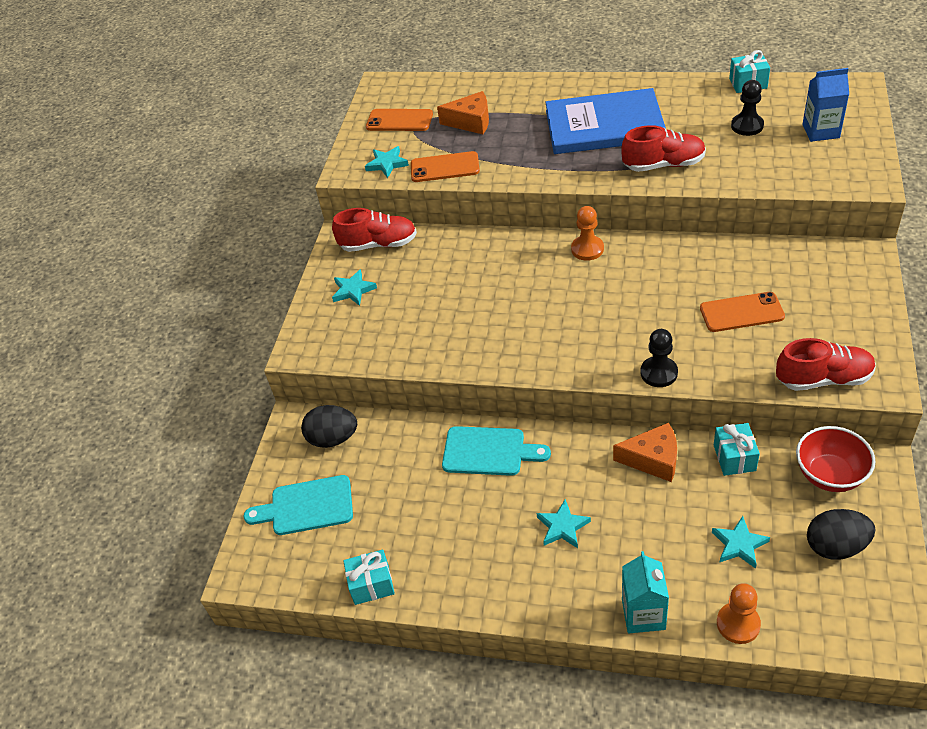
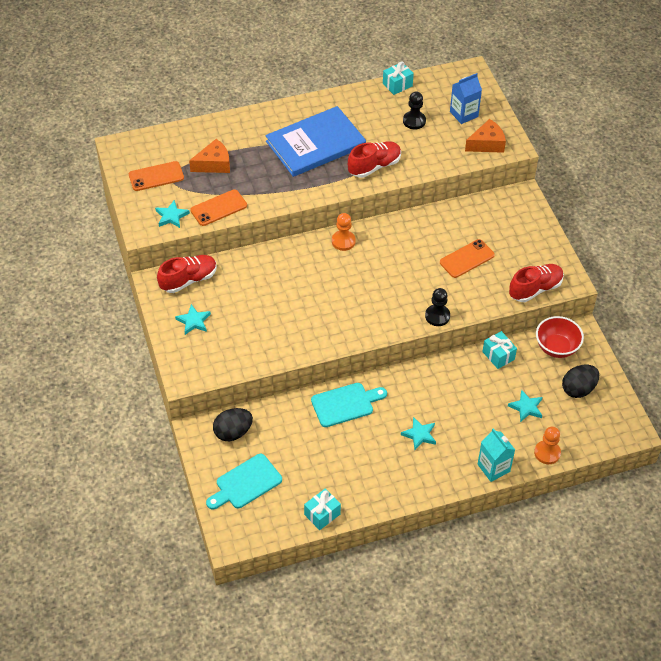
camera: 35 degrees left, 5 degrees up
(653, 459) = (451, 373): orange cheese -> orange cheese (487, 144)

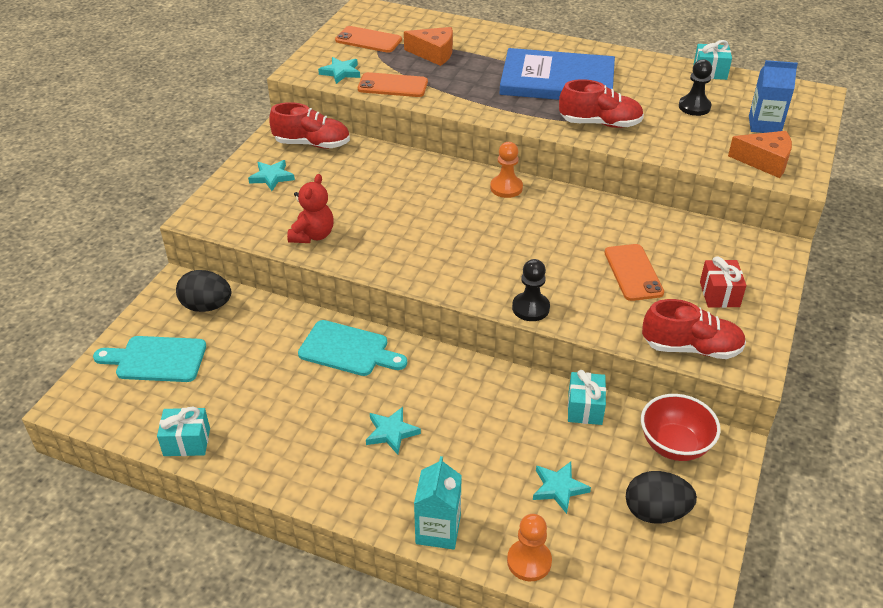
camera: 40 degrees right, 10 degrees down
(269, 346) = (313, 235): none -> red teddy bear
(467, 259) = (633, 272): orange phone -> orange phone turned 75 degrees clockwise
(520, 246) = (719, 294): none -> red gift

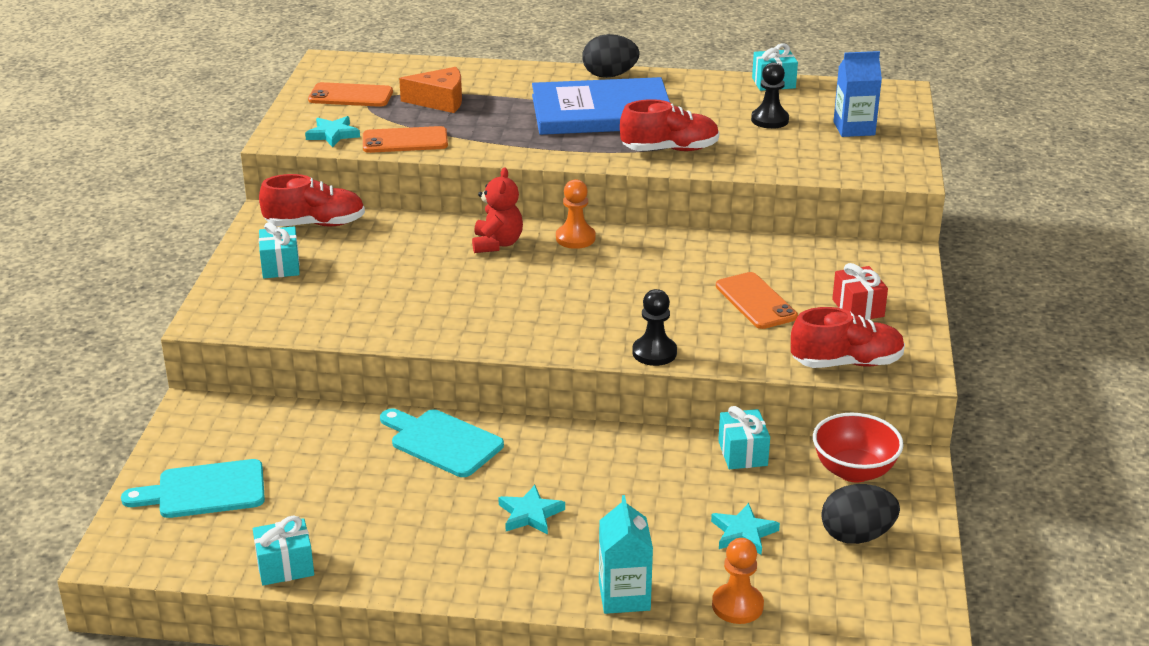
camera: 15 degrees left, 10 degrees down
(206, 306) = (242, 426): black egg -> black egg (609, 75)
(272, 177) = (280, 266): turquoise star -> turquoise gift
(313, 235) = (362, 319): red teddy bear -> red teddy bear (497, 244)
(348, 350) = (442, 442): turquoise cutting board -> turquoise cutting board turned 150 degrees counterclockwise
(765, 161) = (867, 164): orange cheese -> none

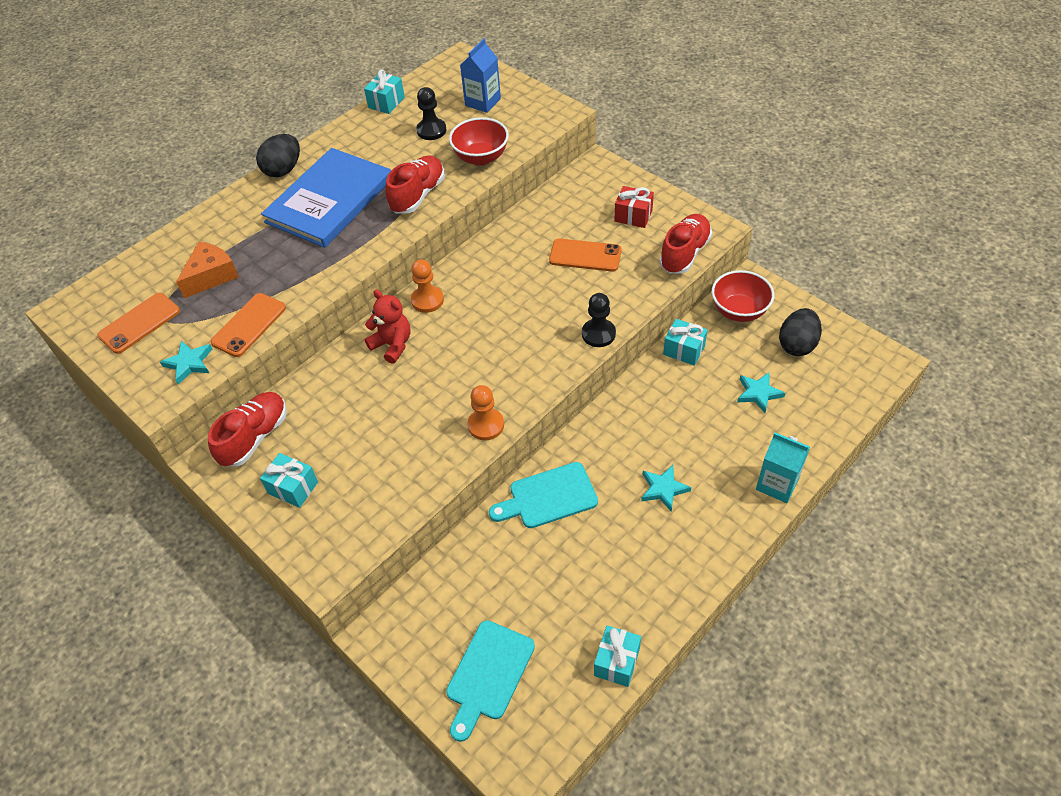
camera: 50 degrees left, 20 degrees up
(737, 605) = (821, 434): orange pawn -> orange pawn (486, 425)
(770, 160) = (481, 158): none -> red bowl

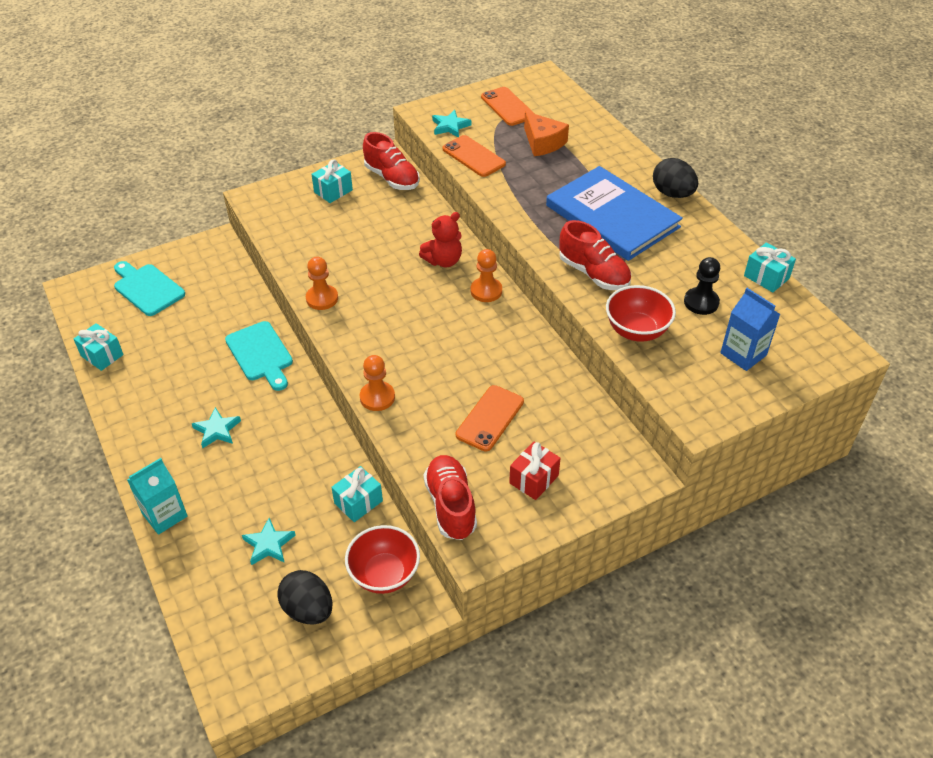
camera: 105 degrees right, 5 degrees down
(548, 497) = (261, 354): turquoise cutting board -> turquoise cutting board turned 150 degrees clockwise
(598, 334) = (377, 397): black pawn -> orange pawn
(684, 253) = (451, 505): red shoe -> red shoe turned 150 degrees counterclockwise

